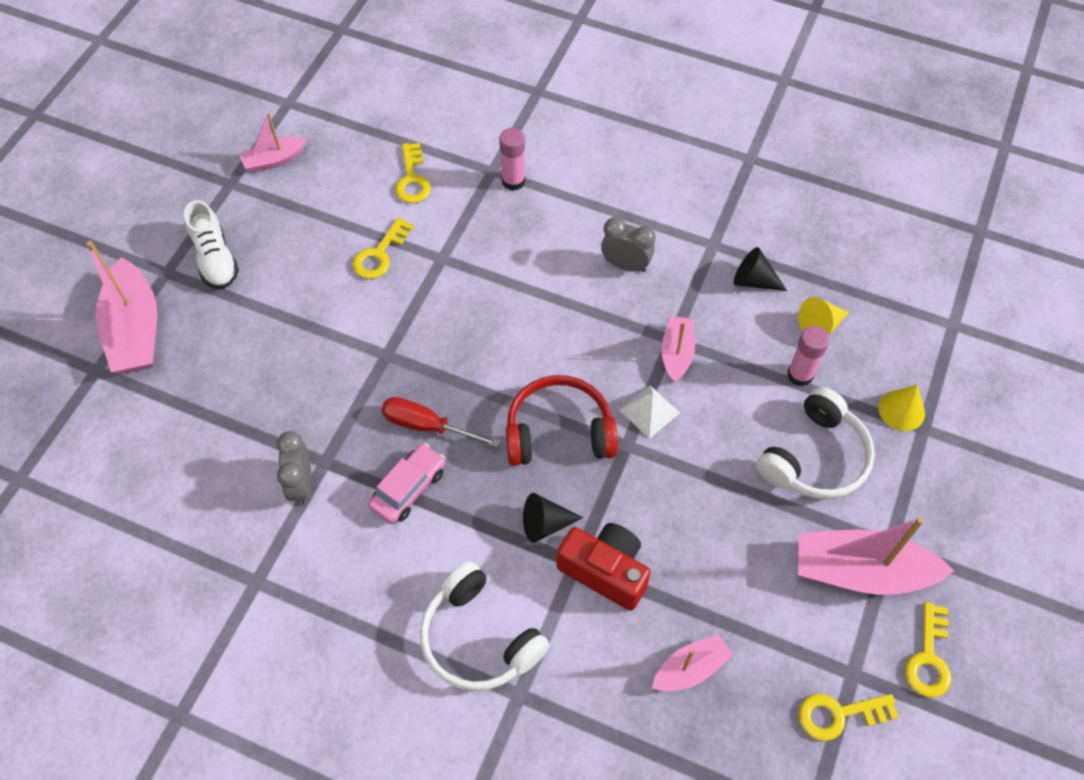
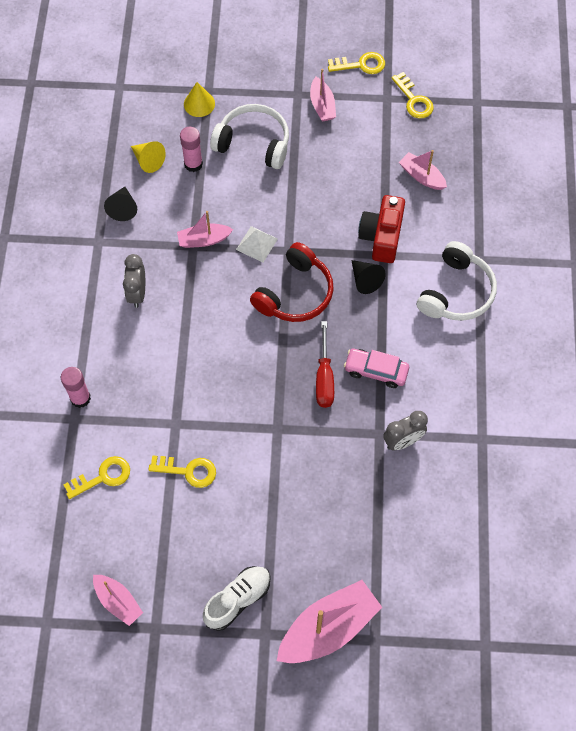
camera: 110 degrees left, 5 degrees up
(559, 432) = (295, 293): red headphones -> red headphones turned 120 degrees counterclockwise
(860, 571) = (322, 105): pink boat -> pink boat, size x0.55

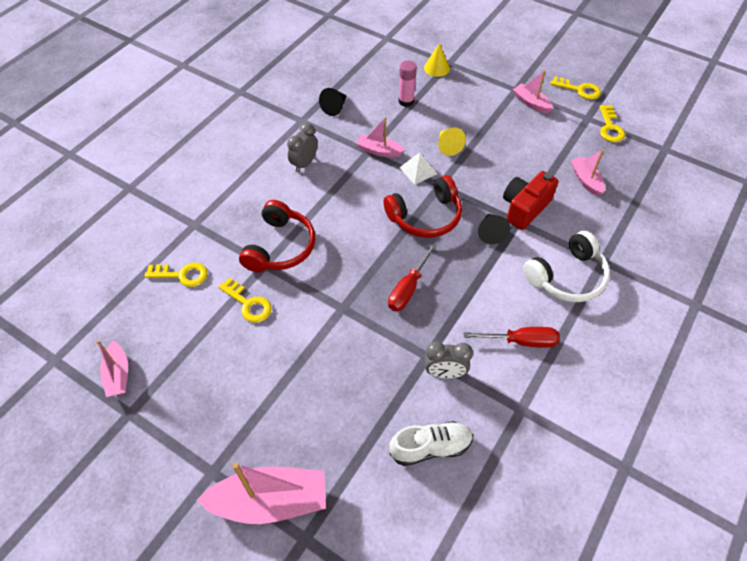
camera: 30 degrees right, 10 degrees down
(80, 398) = (209, 213): pink glue stick -> none
(148, 160) = (374, 87): yellow cone -> yellow cone (448, 146)
(177, 398) = (280, 247): none -> red headphones
(237, 600) = (211, 429): white shoe -> white shoe (430, 447)
(253, 143) = (461, 106): white headphones -> none
(322, 105) = (531, 103): pink boat -> pink boat turned 120 degrees clockwise
(376, 371) = (456, 304): pink car -> none
(450, 377) = (521, 341): none -> red screwdriver

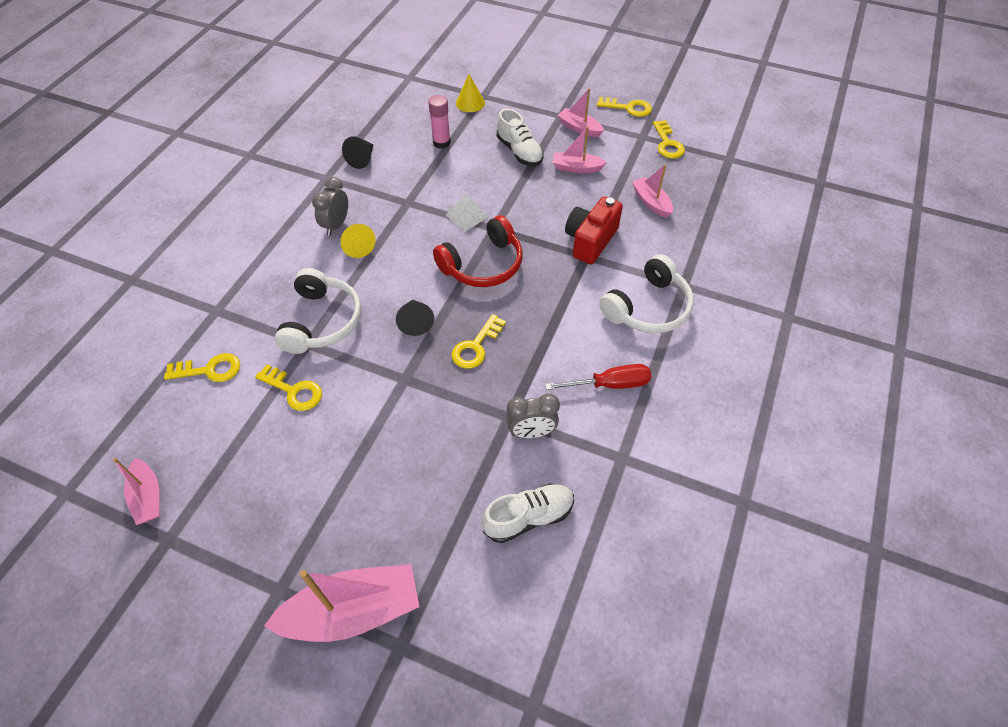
camera: 10 degrees left, 0 degrees up
(280, 247) = (322, 321): red headphones -> white headphones
(379, 151) = (420, 200): pink boat -> pink boat (576, 168)
(408, 288) = (476, 346): red screwdriver -> yellow key
(448, 146) = (496, 185): yellow cone -> yellow cone (357, 246)
(473, 118) = (519, 152): none -> white shoe
(490, 232) = (558, 272): black cone -> black cone (415, 322)

